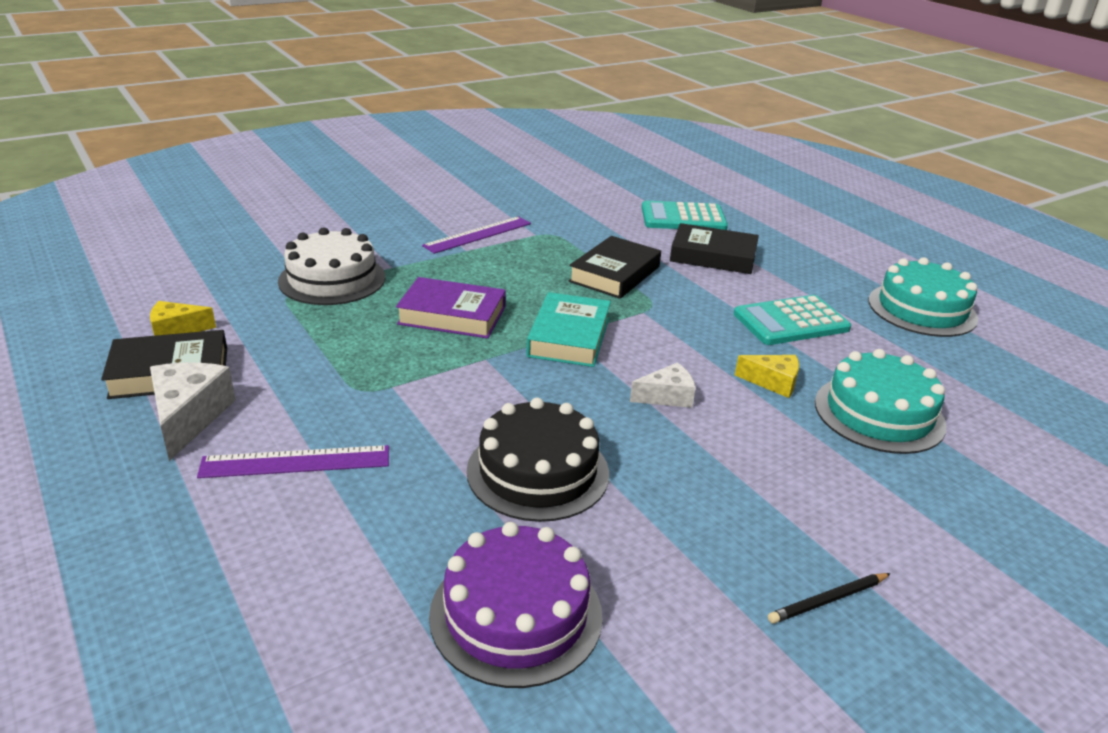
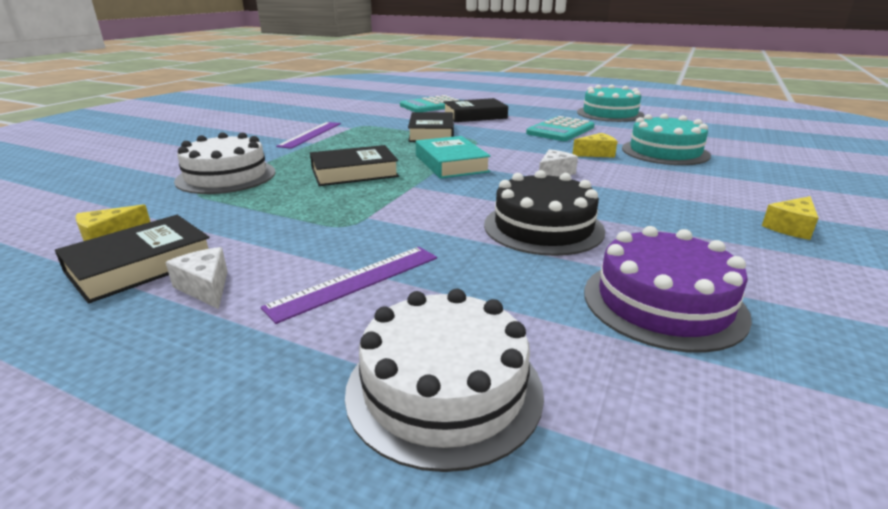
camera: 30 degrees left, 5 degrees down
(189, 417) = (206, 287): white cheese -> white cheese, size x0.63
(237, 596) = (444, 389): none -> white cake
(452, 315) = (354, 172): purple book -> black book
(828, 600) = (790, 227): black pencil -> yellow cheese

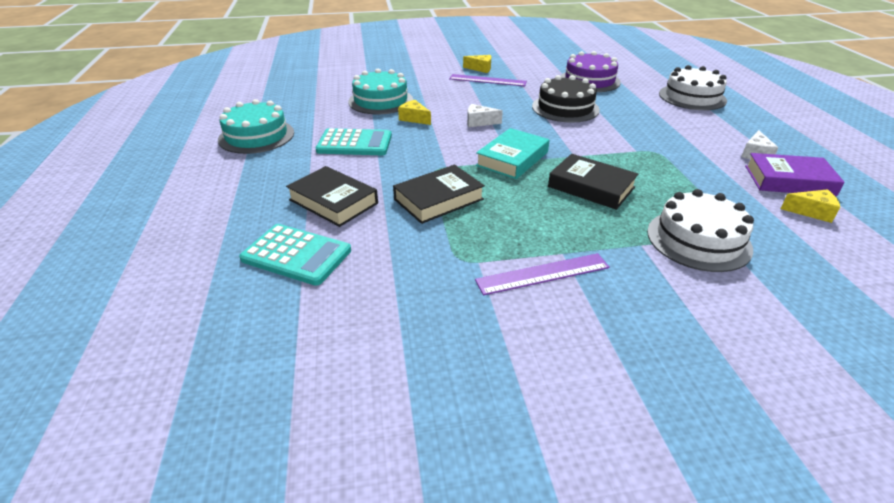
camera: 125 degrees left, 10 degrees up
(141, 265) = (789, 180): black book -> purple book
(356, 281) = (684, 128): purple ruler -> purple ruler (487, 80)

